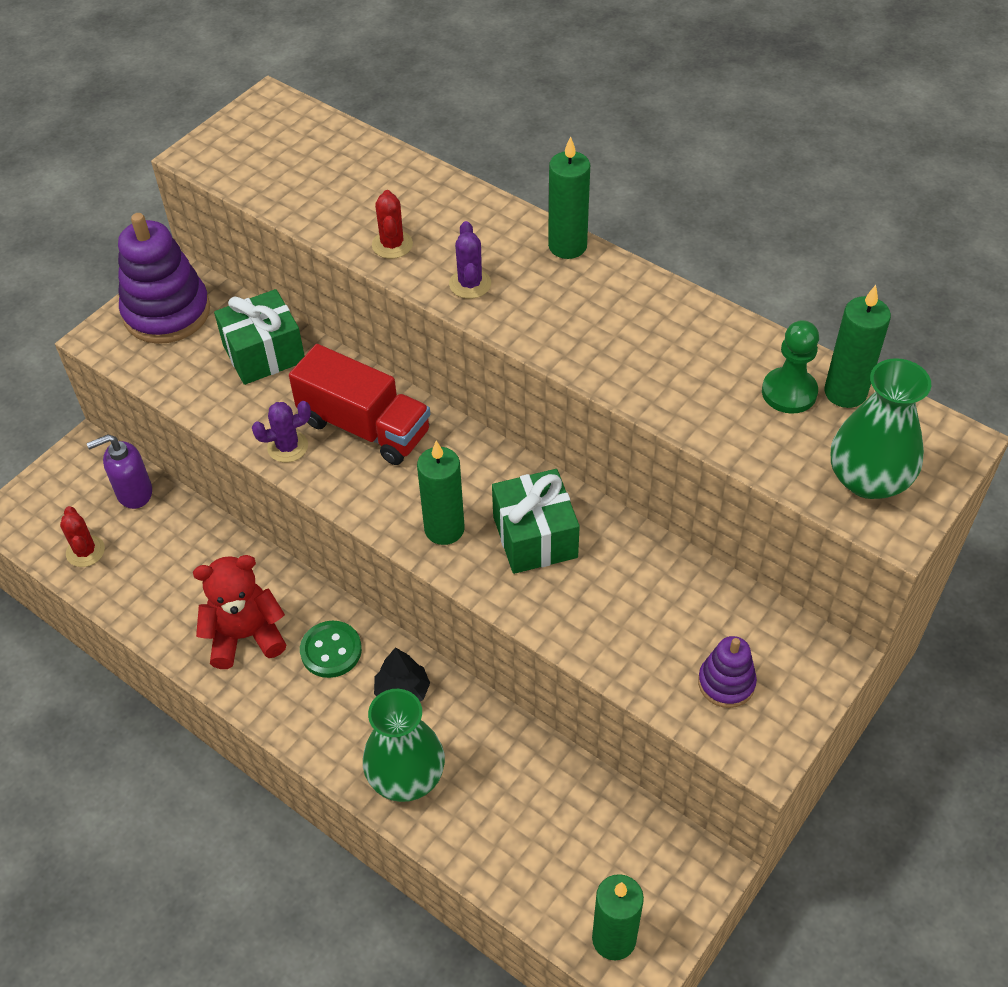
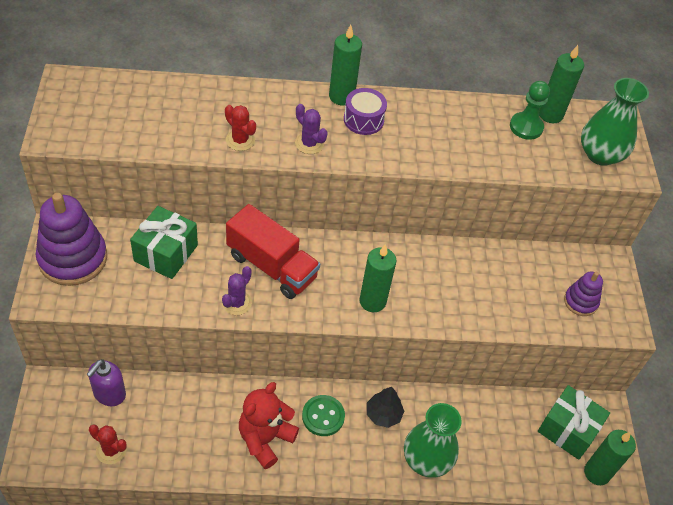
camera: 45 degrees left, 0 degrees up
(364, 427) = (271, 266): red truck -> red truck turned 45 degrees clockwise
(535, 537) = (423, 278): green gift -> green gift (568, 430)
(567, 285) = (363, 120): none -> purple drum

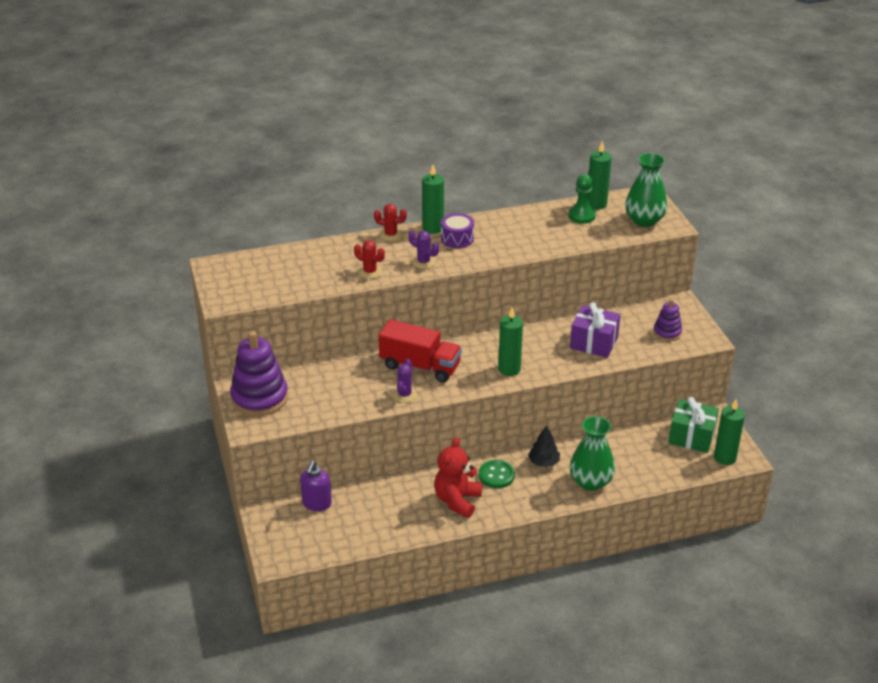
camera: 10 degrees left, 15 degrees down
(111, 450) = (337, 538): red cactus -> red cactus (390, 235)
(166, 253) = (332, 377): green gift -> none
(487, 291) = (594, 343): none -> purple gift

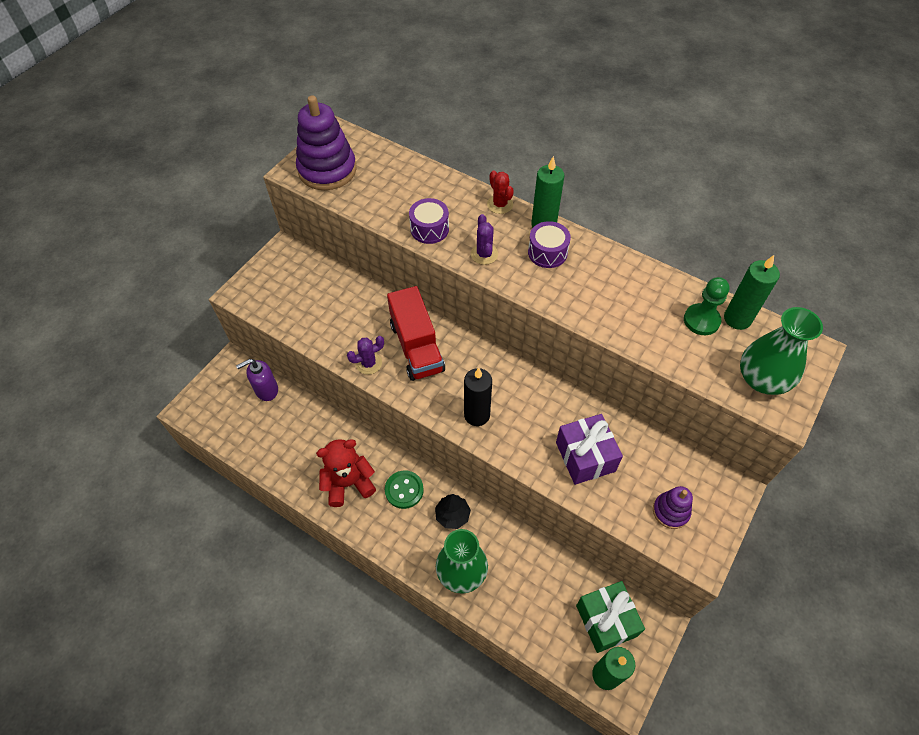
camera: 50 degrees right, 20 degrees up
(259, 398) = (279, 274): purple stacking toy -> purple stacking toy (327, 170)
(370, 272) = (429, 229): red cactus -> purple drum
(509, 369) = (477, 415): green candle -> black candle

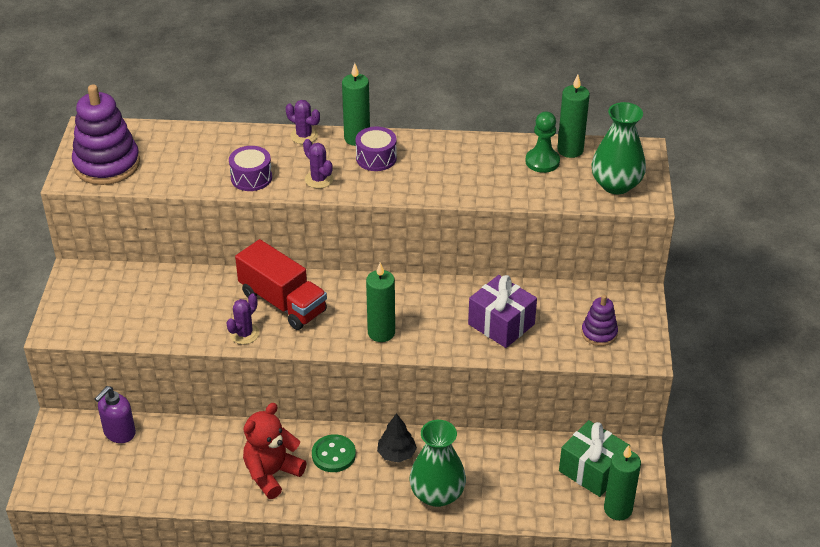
camera: 30 degrees left, 15 degrees down
(477, 415) = (381, 333): black candle -> green candle
(500, 204) = (304, 136): red cactus -> purple cactus

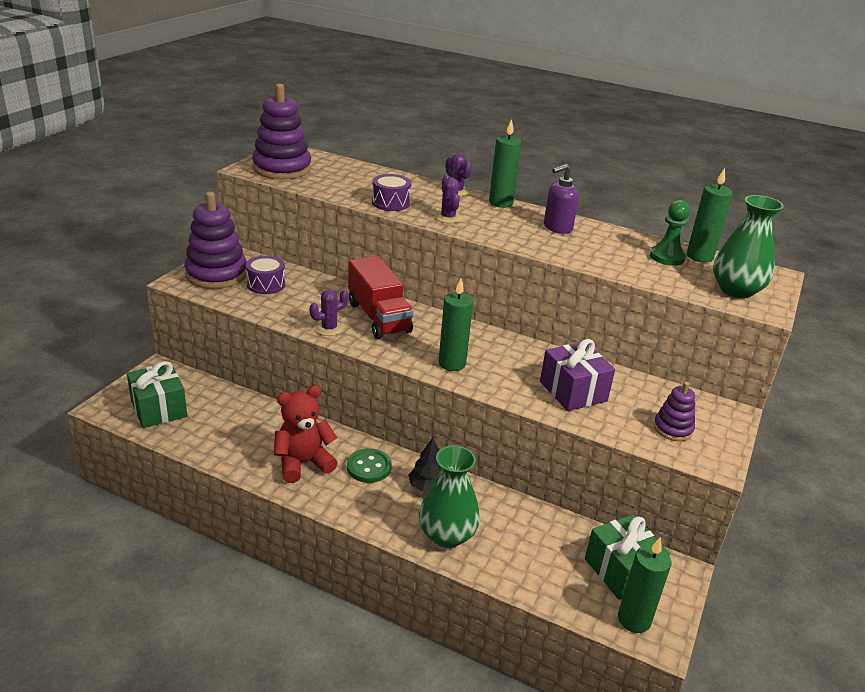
camera: 20 degrees right, 10 degrees down
(86, 307) = (216, 274): none -> purple stacking toy
(95, 470) = (159, 409): none -> green gift
(119, 433) = (200, 390): purple soap dispenser -> purple soap dispenser (557, 228)
(376, 158) = (509, 218): purple drum -> purple drum (266, 284)

